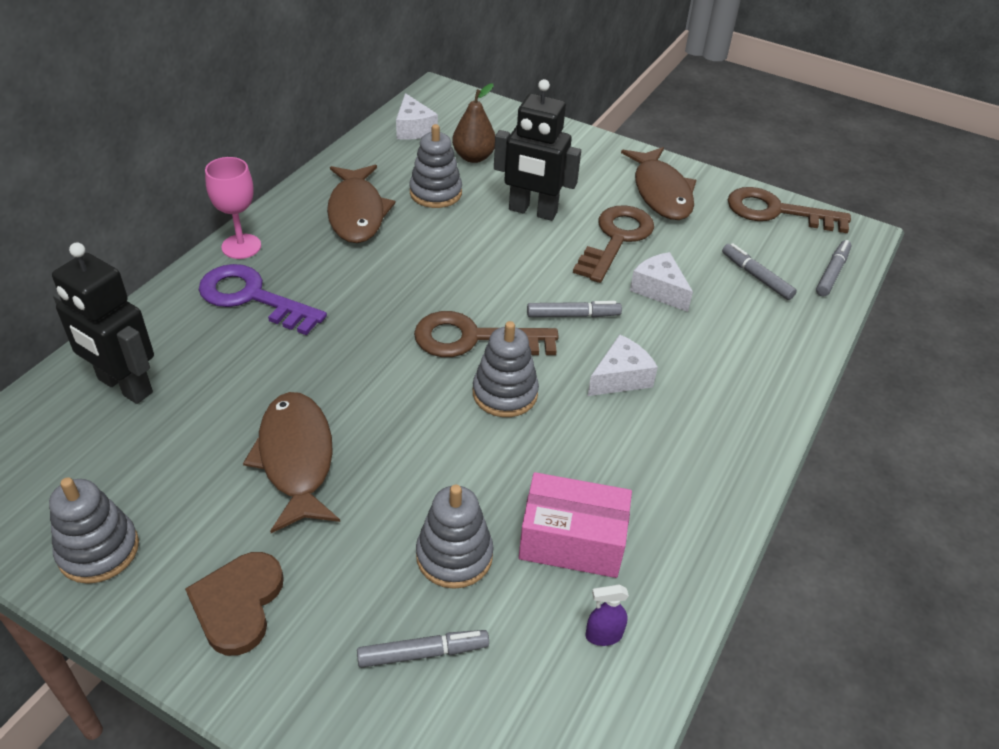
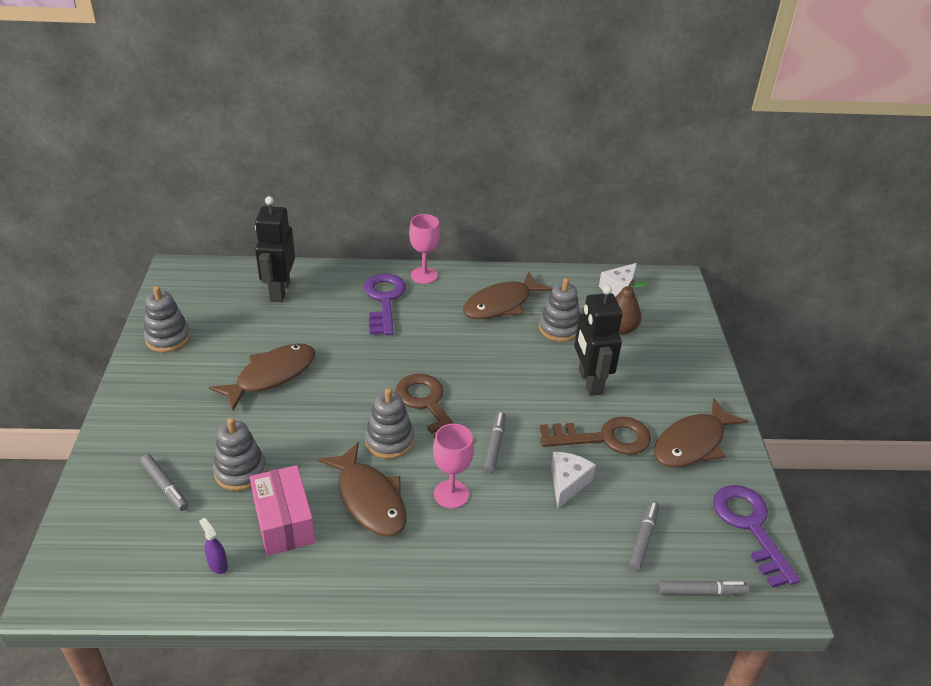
camera: 60 degrees right, 5 degrees down
(238, 604) = (161, 401): brown heart -> none
(573, 315) = (495, 445): grey marker -> grey marker turned 135 degrees counterclockwise
(585, 447) = (369, 499): none -> brown fish
(620, 378) = (451, 494): white cheese -> pink goblet
(777, 212) = (750, 527): brown key -> purple key

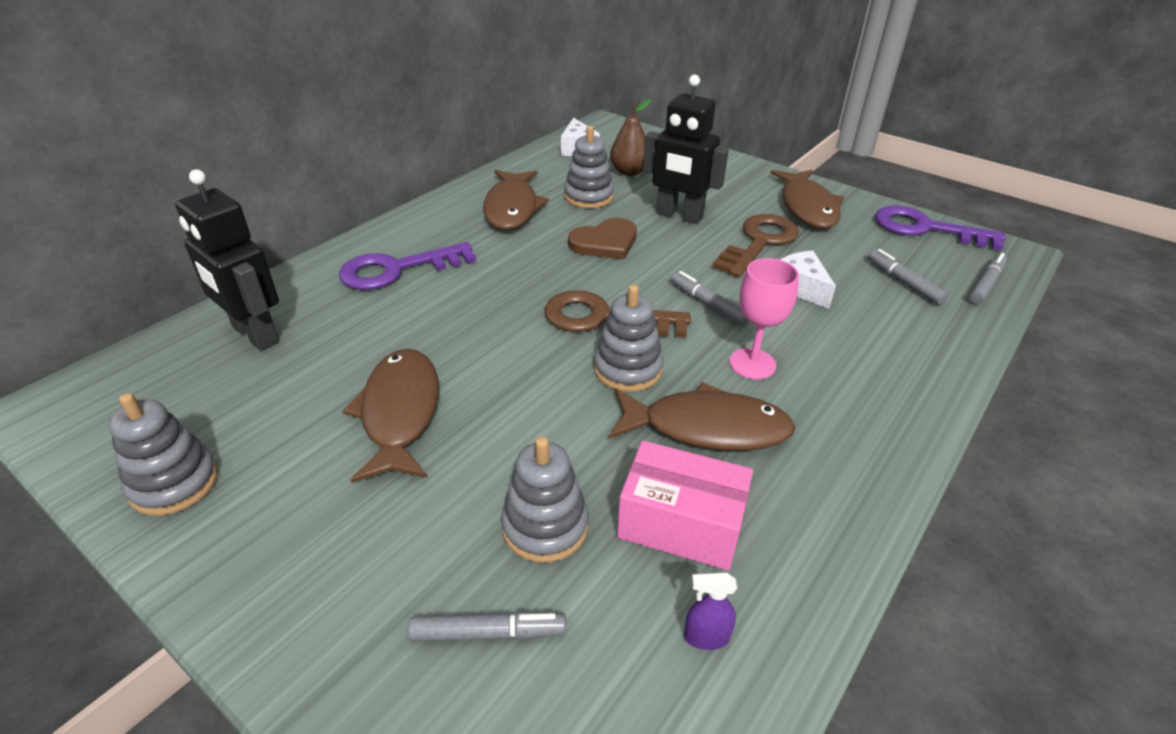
camera: 50 degrees left, 0 degrees up
(384, 300) = (398, 269): purple key -> purple key turned 60 degrees counterclockwise
(424, 275) = (399, 228): pink goblet -> none
(511, 365) = (605, 242): none -> brown heart

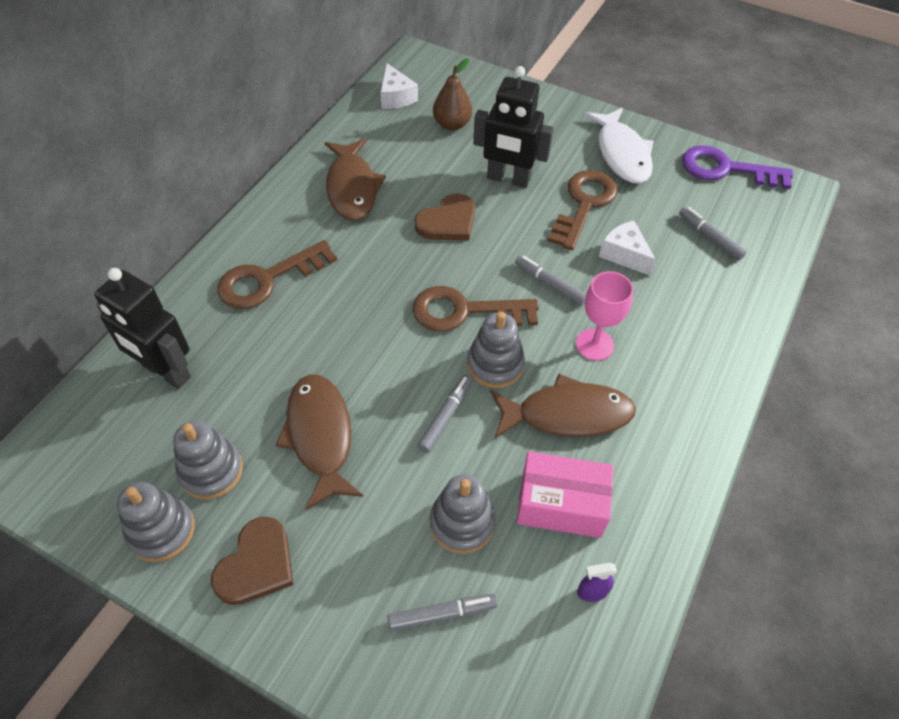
camera: 10 degrees left, 15 degrees up
(269, 536) = (256, 564): none -> brown heart
(398, 269) = (268, 279): purple key -> brown key
(588, 197) = (420, 163): grey stacking toy -> grey stacking toy (211, 471)
(807, 207) = (621, 154): brown fish -> white fish
(986, 284) = (777, 230): grey marker -> grey marker (446, 416)

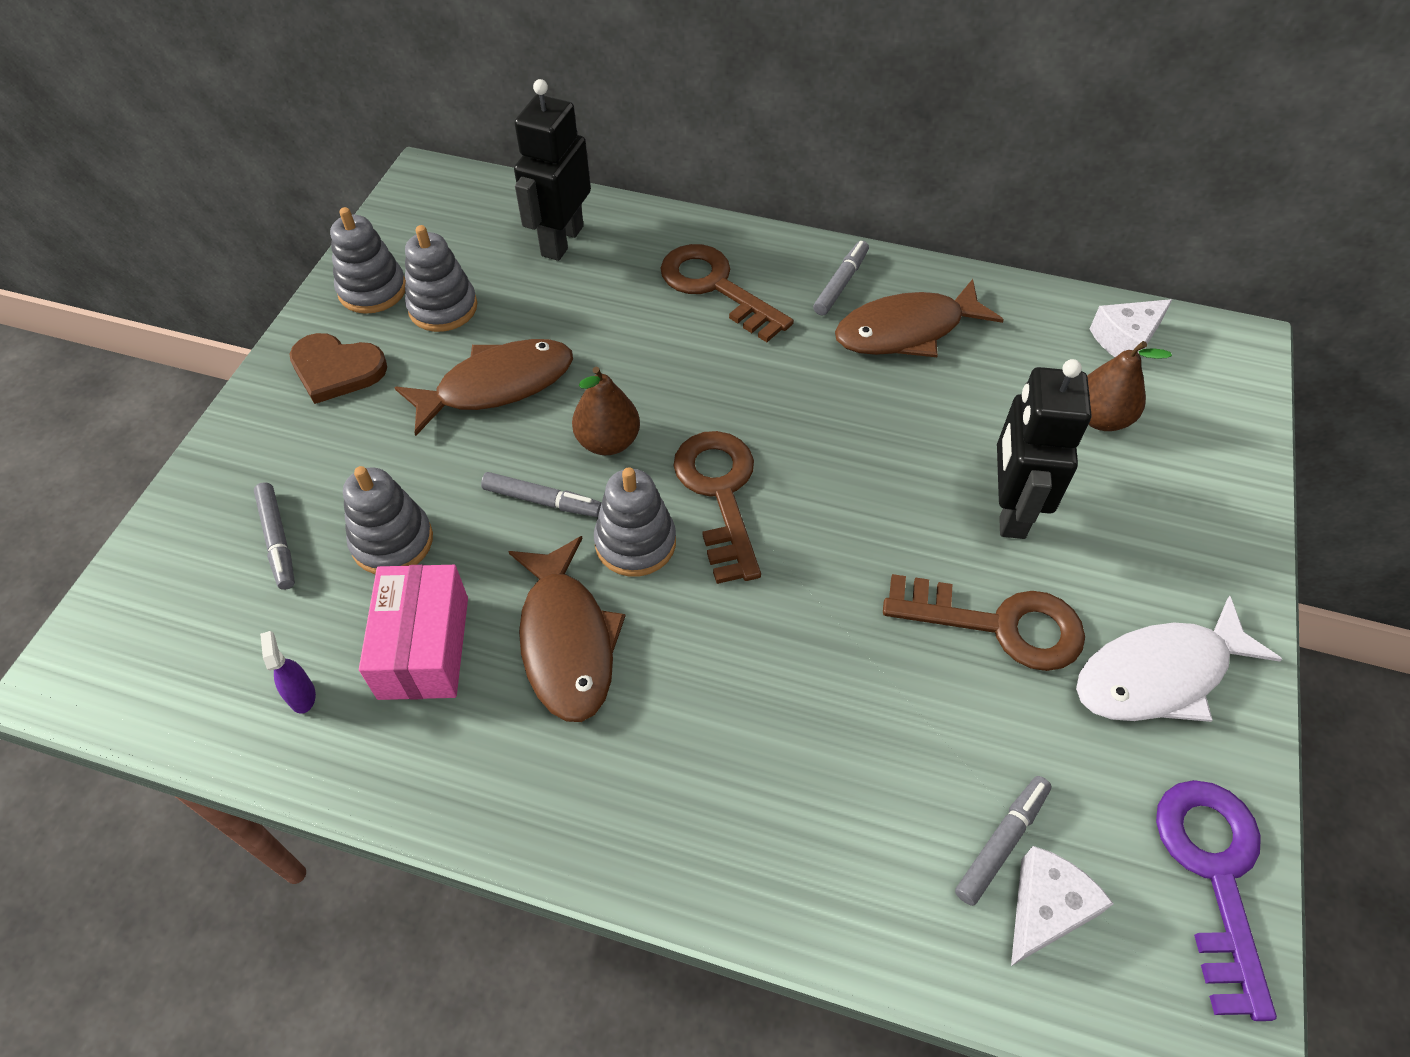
camera: 80 degrees right, 0 degrees up
(401, 368) = (608, 441): none -> brown pear
(448, 221) = (884, 447): brown heart -> none
(550, 284) = (803, 593): grey marker -> grey marker (841, 283)
(594, 344) = (700, 666): pink goblet -> none
(624, 254) = (903, 696): white cheese -> white cheese (1045, 909)

